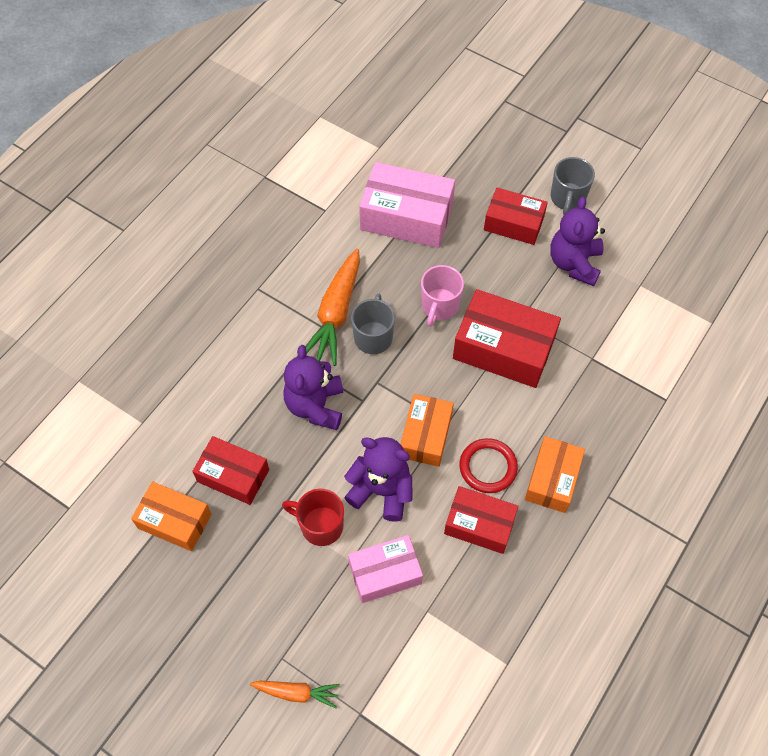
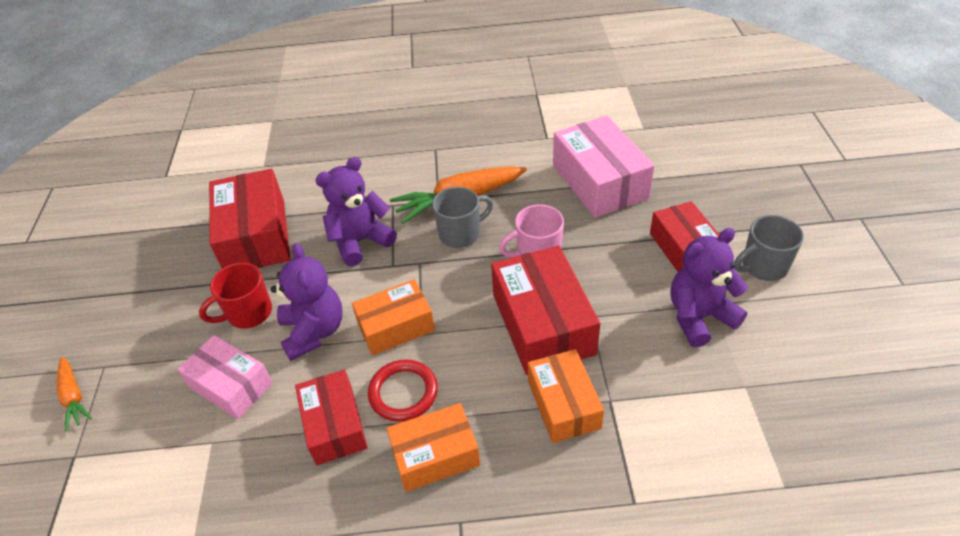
camera: 55 degrees right, 15 degrees down
(174, 521) = (191, 230): orange box -> orange box (563, 404)
(233, 475) = (256, 236): red box -> red box, size x1.55
(320, 525) = (248, 313): red mug -> red mug turned 105 degrees counterclockwise

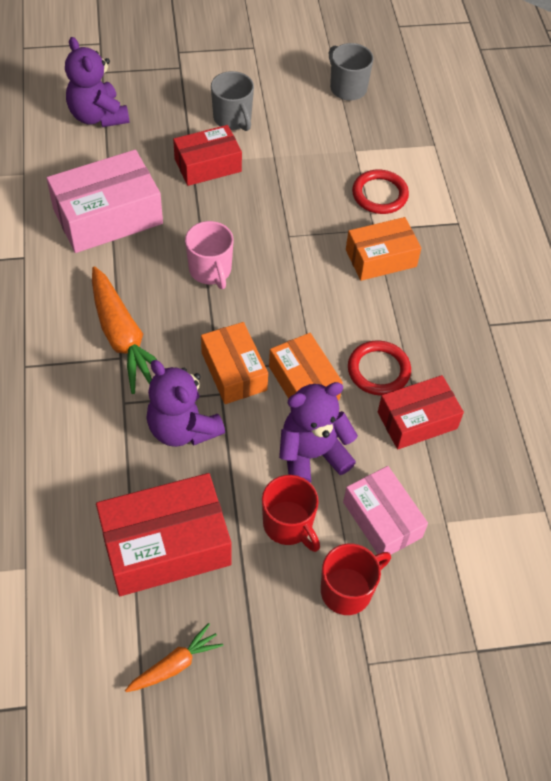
camera: 100 degrees left, 10 degrees up
(74, 397) = (409, 681): orange carrot -> orange carrot (175, 665)
(173, 355) = (348, 590): none -> red mug
(231, 385) = (382, 519): pink box -> pink box turned 60 degrees counterclockwise
(435, 455) = (437, 343): orange box -> orange box (234, 371)
(461, 234) = (177, 334): grey mug -> grey mug (347, 88)
(543, 324) = (298, 269): red box -> none
(670, 410) = (379, 194): none -> red ring
(699, 317) = (288, 166): purple teddy bear -> purple teddy bear (98, 116)

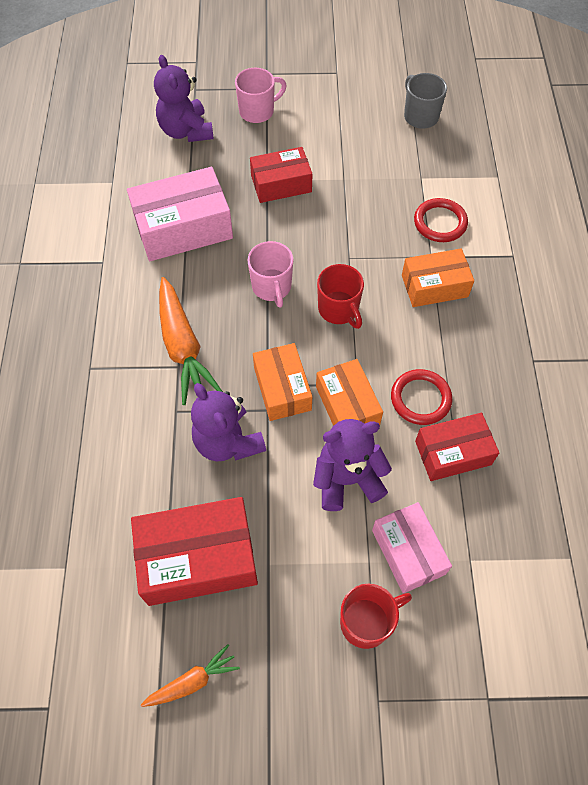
camera: 10 degrees right, 5 degrees up
(173, 91) = (258, 111): none -> pink mug
(233, 119) = (309, 140): grey mug -> none
(288, 525) = (317, 549): red mug -> red mug (339, 310)

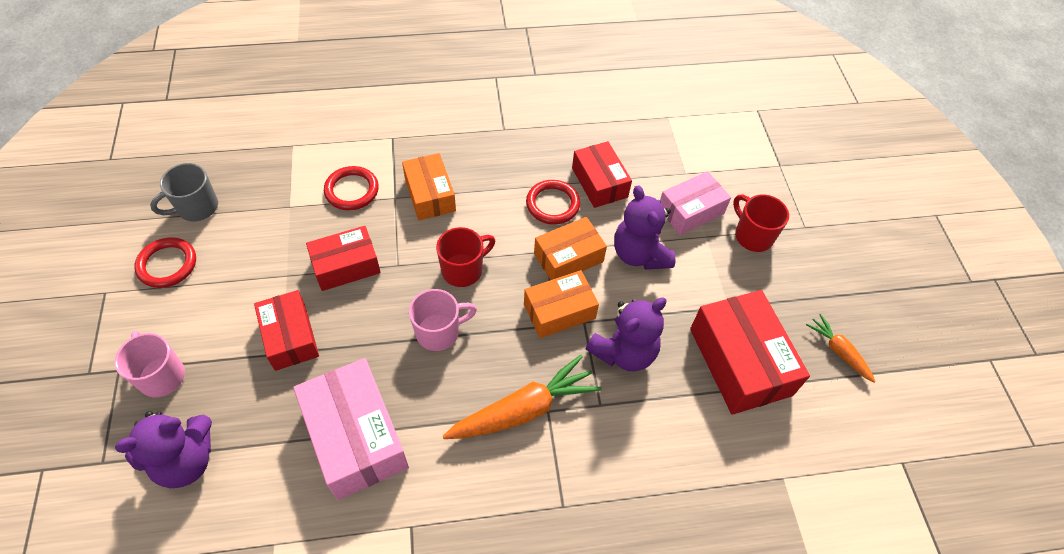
camera: 100 degrees left, 5 degrees down
(350, 219) = (346, 266): none -> red box
(360, 104) = (167, 265): none -> red ring

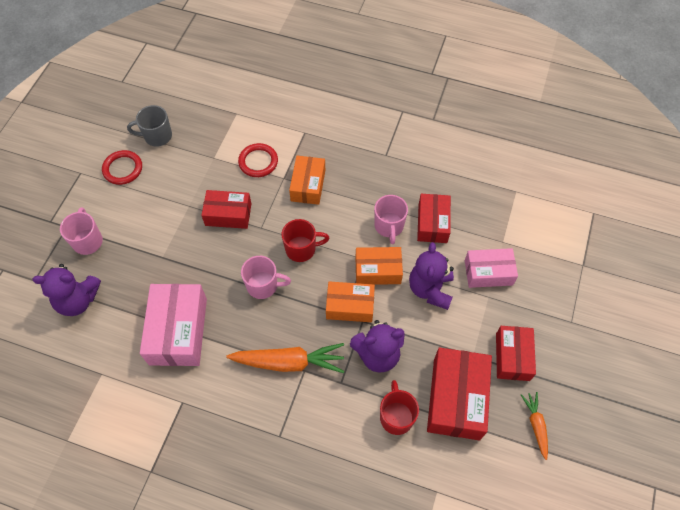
camera: 30 degrees right, 5 degrees up
(290, 337) = (171, 248): red box -> red box (512, 357)
(552, 204) = (389, 226): red ring -> pink mug
(752, 236) = (524, 311): red mug -> red mug (396, 416)

